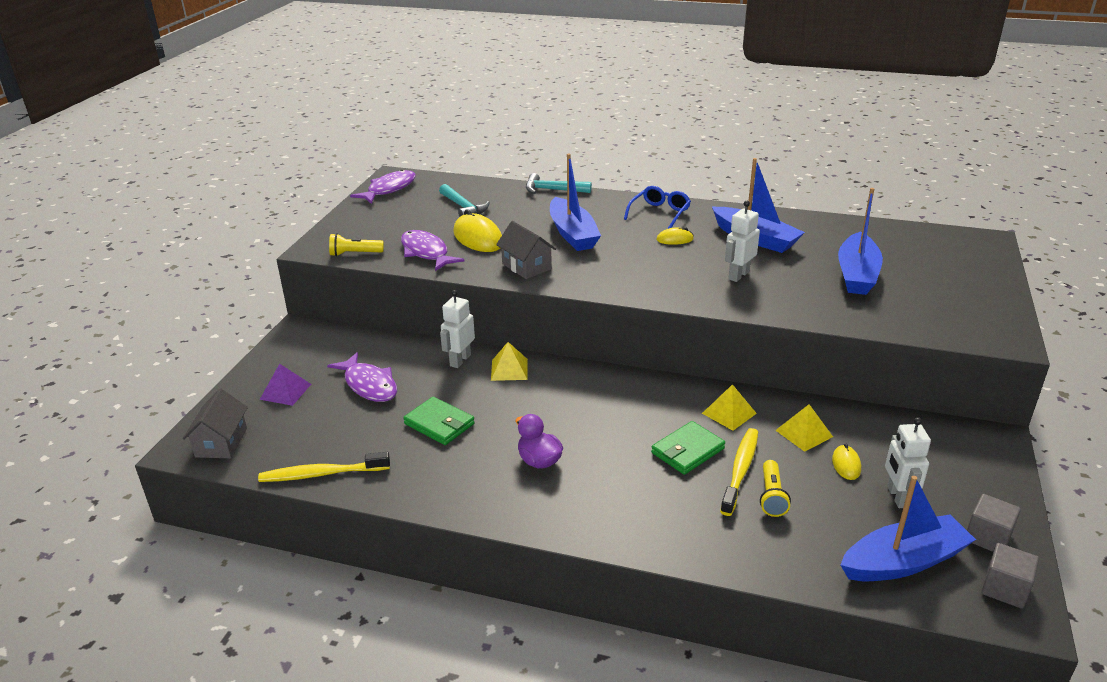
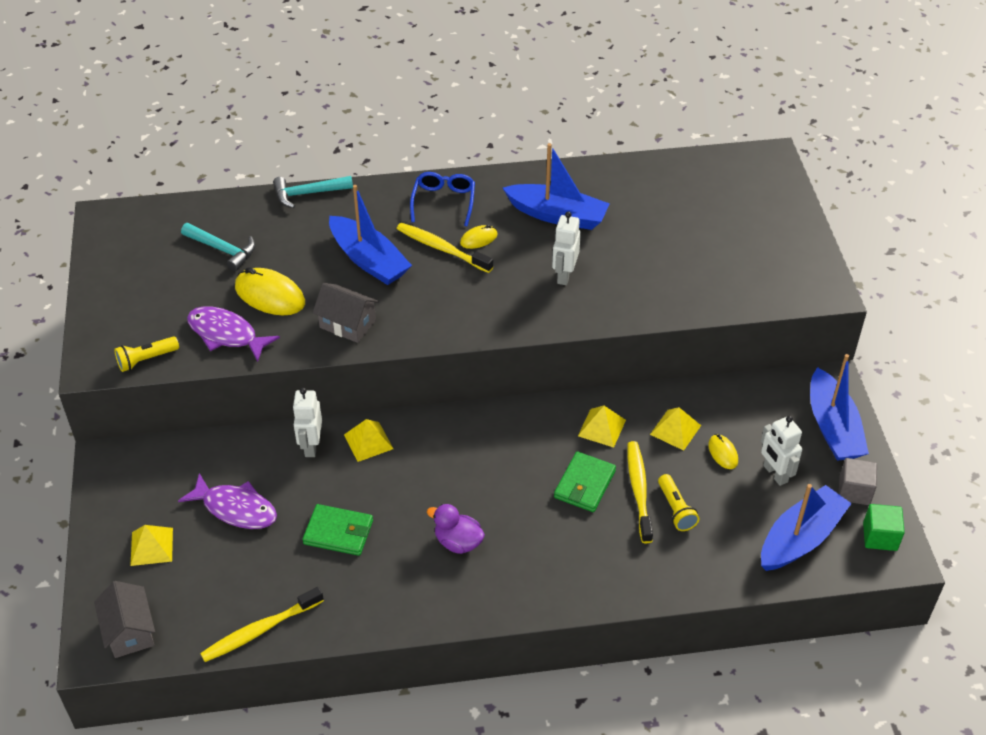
camera: 25 degrees left, 15 degrees up
(285, 391) = (151, 546): purple pyramid -> yellow pyramid
(389, 189) = (114, 242): purple fish -> none
(639, 239) = (442, 248): none -> yellow toothbrush
(857, 274) = (672, 241): blue boat -> blue boat (833, 427)
(1004, 589) = (880, 536): grey cube -> green cube

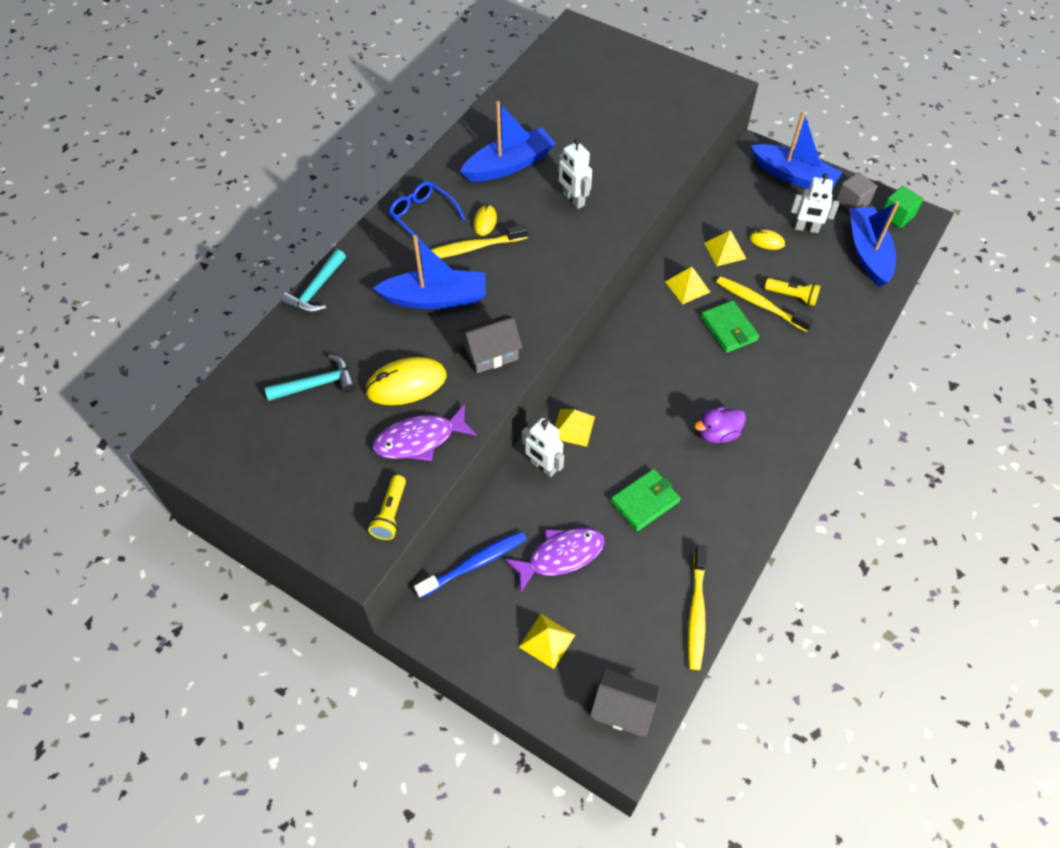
camera: 50 degrees left, 10 degrees up
(182, 460) = (474, 564): none -> blue toothbrush

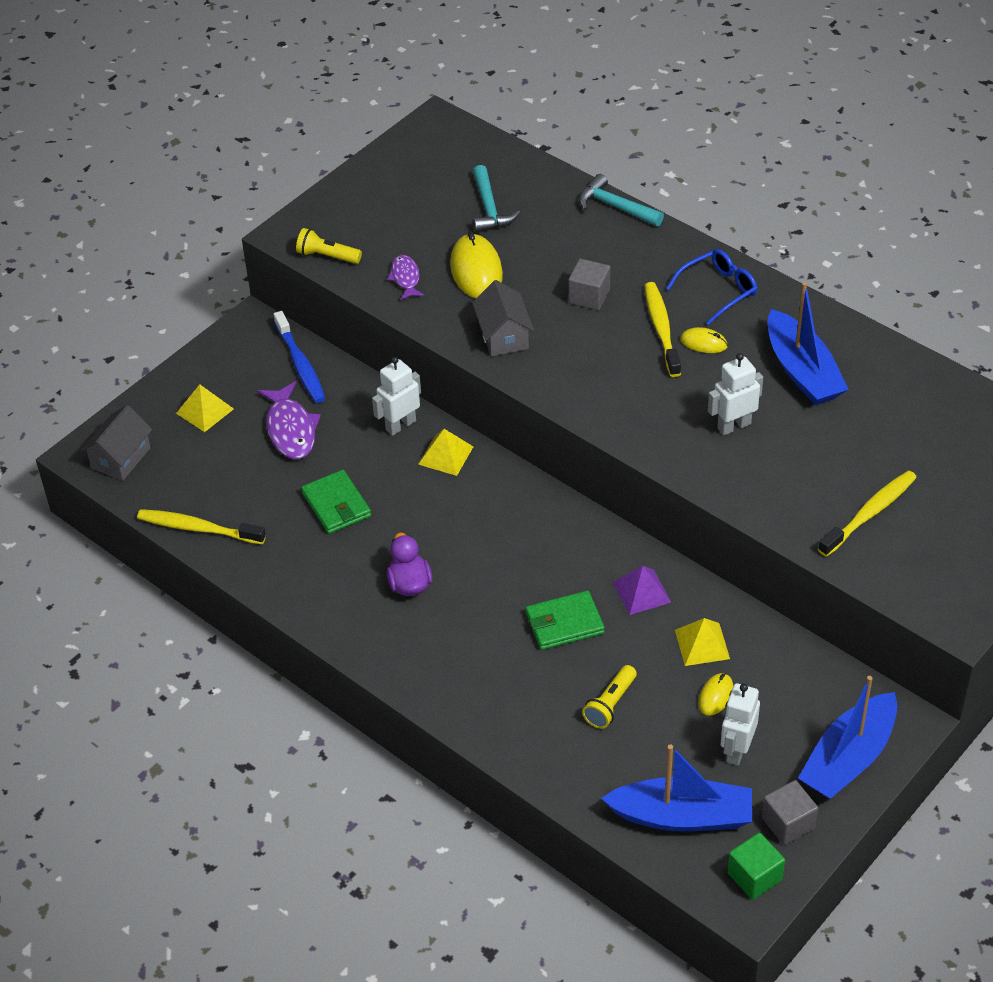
camera: 100 degrees right, 10 degrees down
(419, 439) = (405, 278): purple fish -> purple fish, size x0.60
(436, 298) = (589, 296): blue boat -> grey cube
(687, 286) = (641, 592): yellow pyramid -> purple pyramid
(759, 304) = (601, 664): yellow toothbrush -> yellow toothbrush (869, 513)

